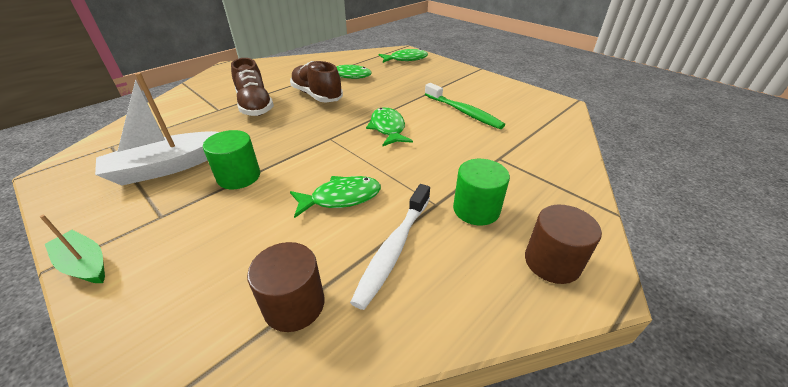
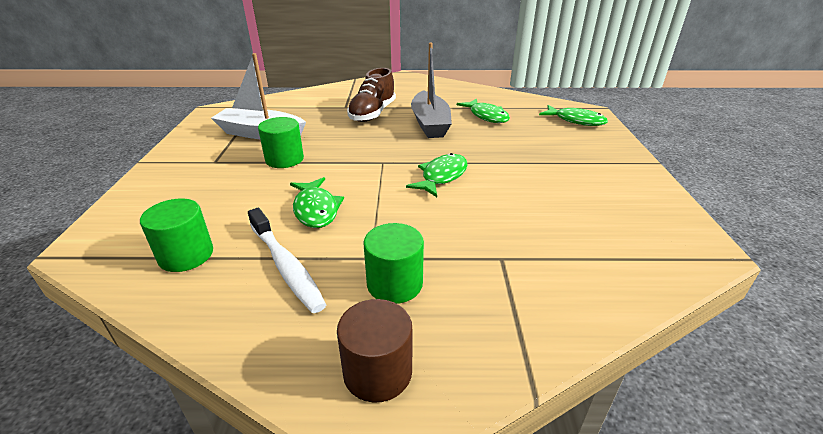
camera: 45 degrees right, 5 degrees down
(85, 264) = (153, 168): green boat -> none
(294, 304) = (186, 255): brown cylinder -> green cylinder
(317, 95) = (430, 124): brown shoe -> grey boat
(341, 198) = (316, 209): green fish -> green fish turned 45 degrees clockwise
(393, 249) = (286, 266): white toothbrush -> white toothbrush turned 105 degrees counterclockwise
(463, 112) = (546, 197): green toothbrush -> none

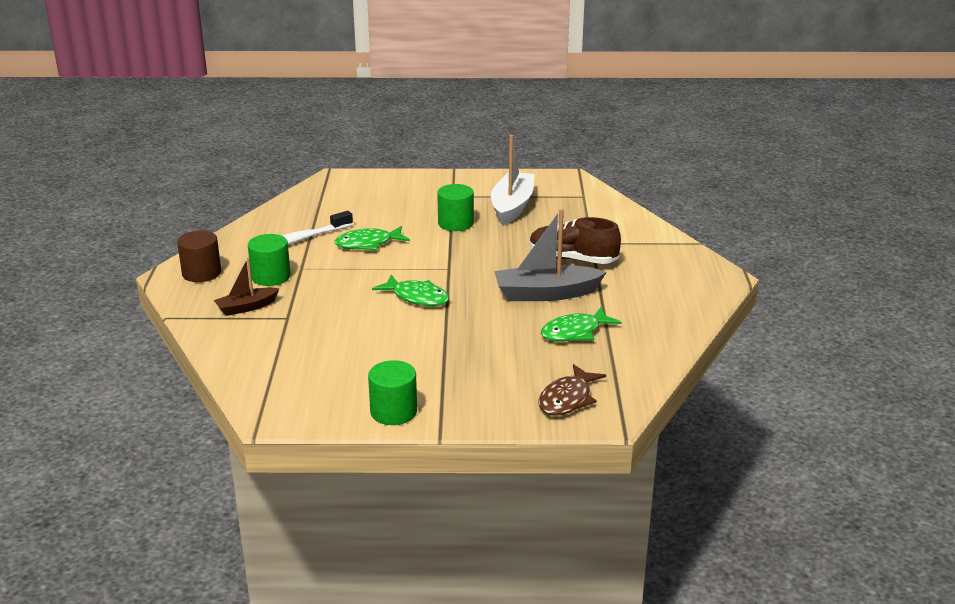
camera: 90 degrees right, 5 degrees down
(186, 255) = (320, 208): green cylinder -> green cylinder (393, 412)
(484, 298) = (246, 307): none -> brown boat
(576, 121) = (567, 399): green fish -> brown fish

